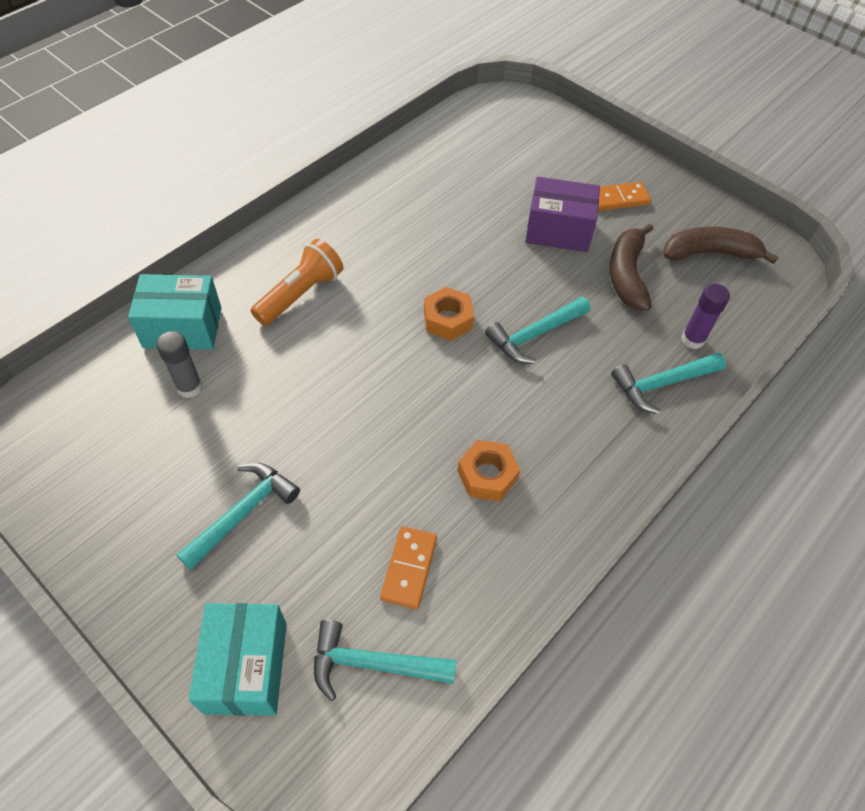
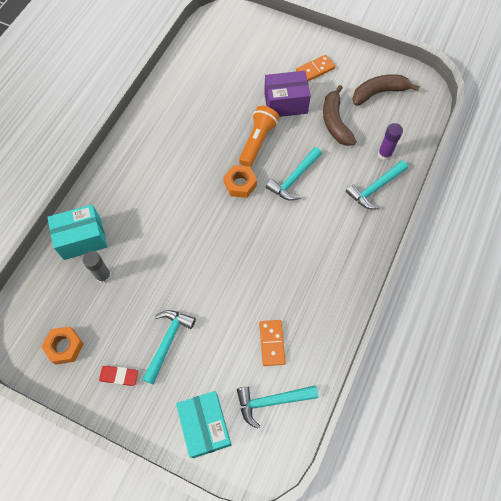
camera: 15 degrees left, 10 degrees up
(145, 541) = (119, 376): none -> red eraser
(301, 294) = (145, 194): orange flashlight -> orange flashlight (257, 141)
(487, 475) = (296, 275): orange nut -> orange nut (65, 346)

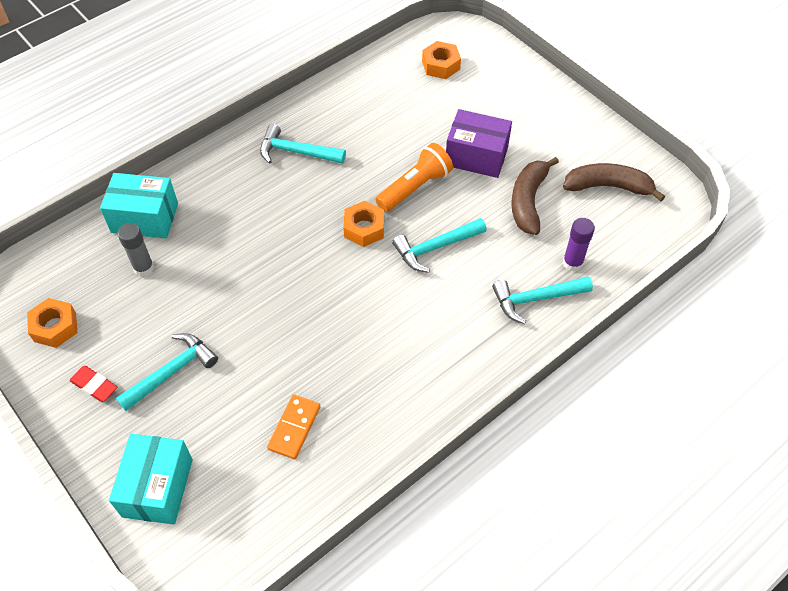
camera: 25 degrees right, 10 degrees down
(226, 45) = (441, 65): none -> orange nut
(272, 401) = (254, 496): turquoise hammer -> turquoise hammer (297, 152)
(315, 70) = (537, 131): orange domino -> none

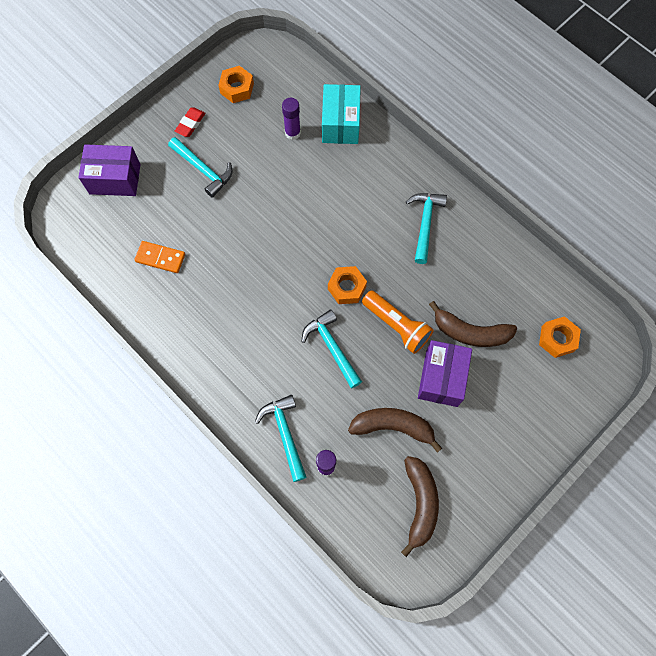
camera: 85 degrees right, 15 degrees up
(144, 268) = (292, 133): grey glue stick -> purple glue stick
(158, 487) = (115, 179): turquoise box -> purple box
(428, 128) = (470, 332): none -> brown banana

